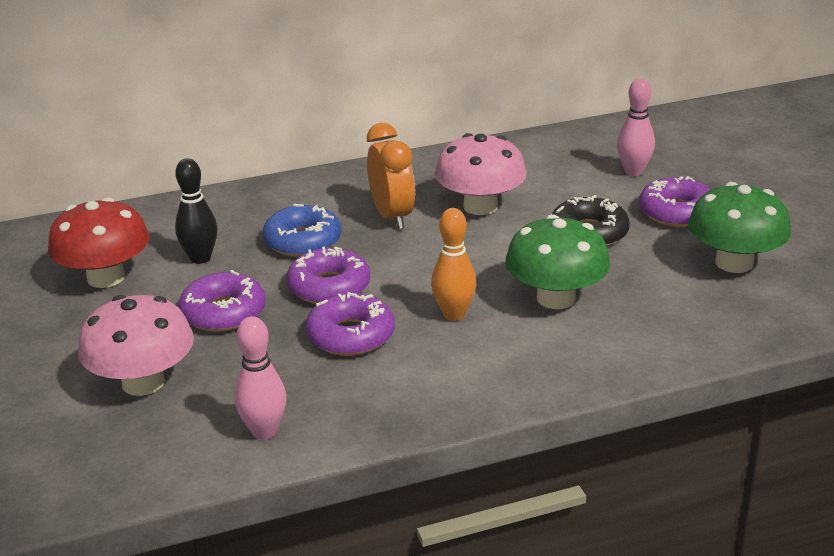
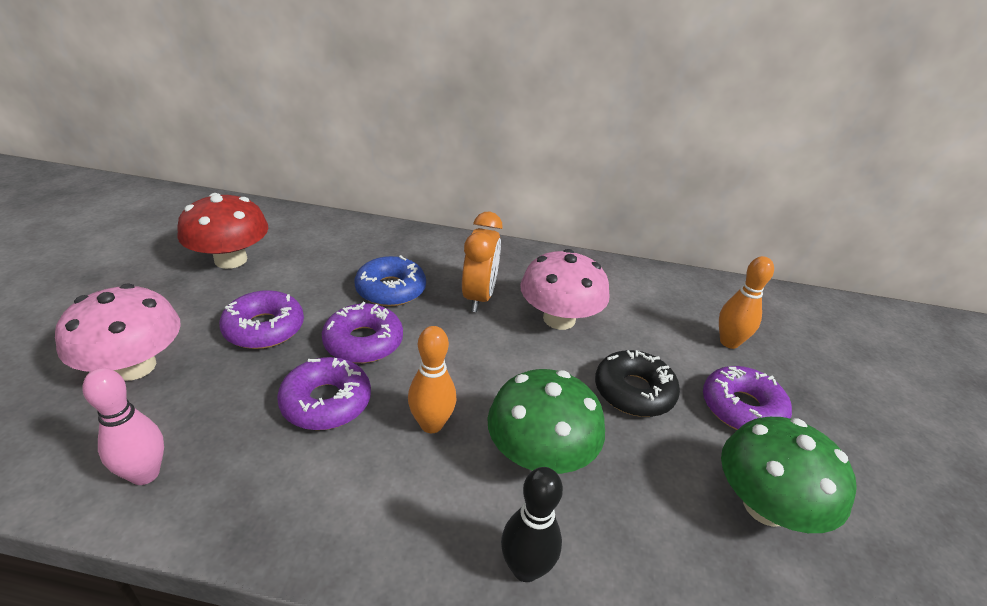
camera: 25 degrees right, 5 degrees up
(200, 258) = (306, 272): black bowling pin -> black bowling pin (525, 568)
(633, 171) = (729, 342): pink bowling pin -> orange bowling pin

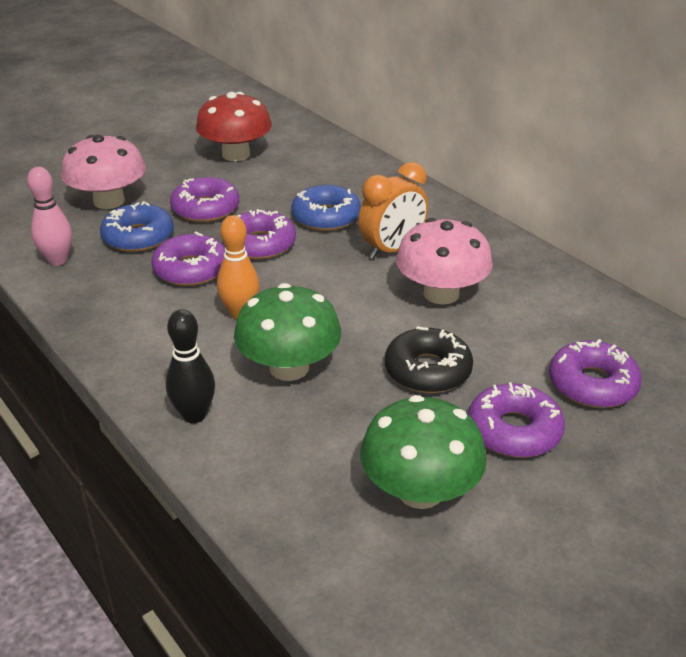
camera: 45 degrees right, 0 degrees up
(222, 393) = (138, 237): none -> blue donut
(729, 342) = (592, 384): orange bowling pin -> purple donut

